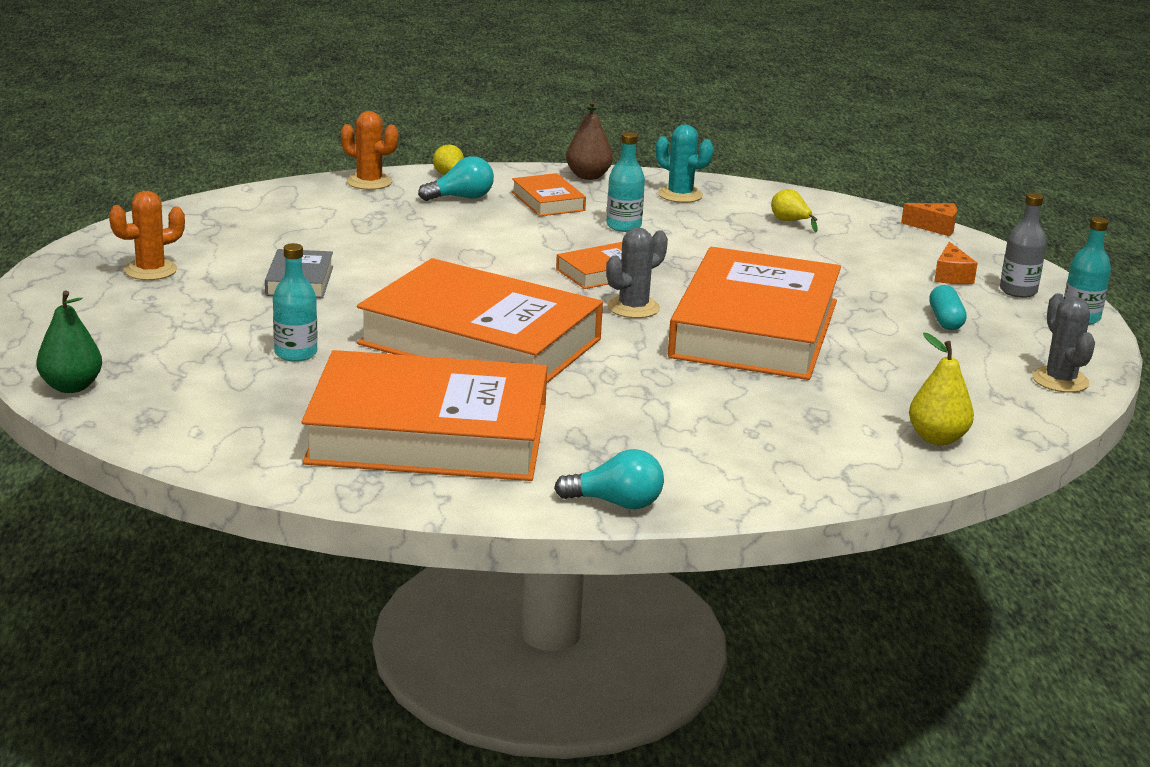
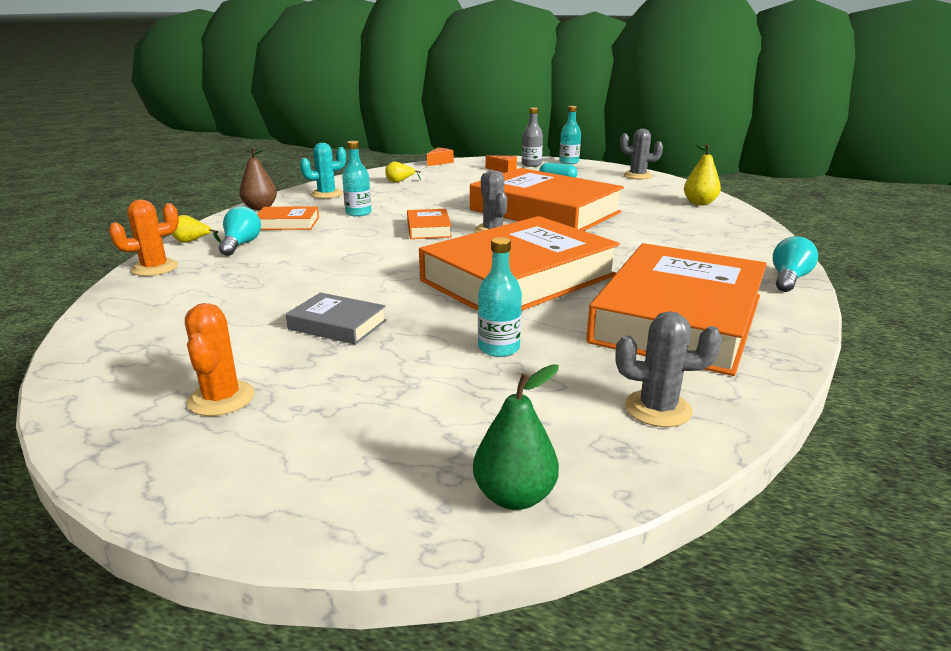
camera: 65 degrees left, 0 degrees up
(219, 430) = (658, 409): none -> grey cactus

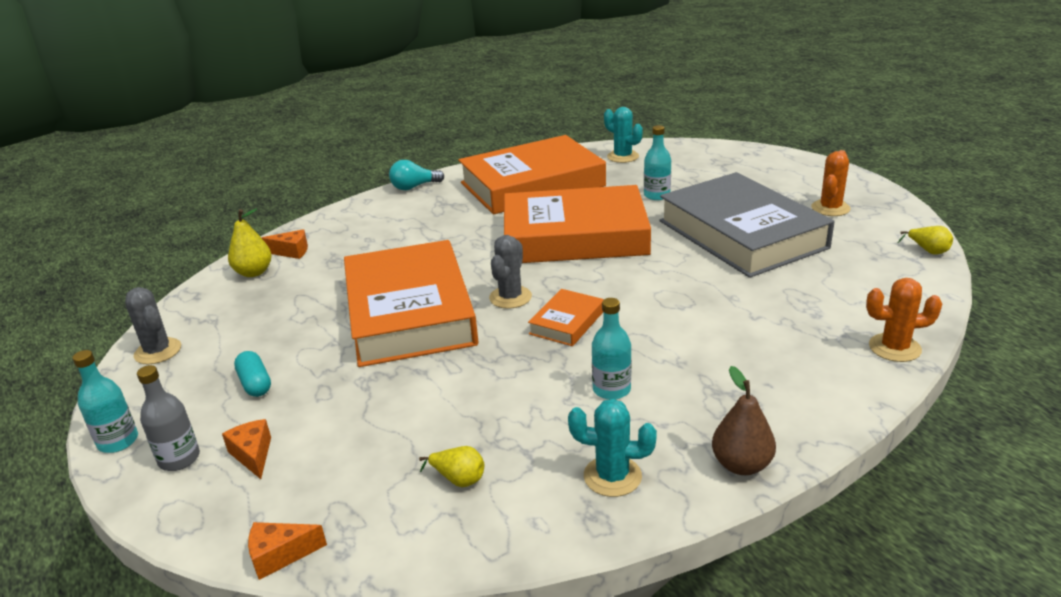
camera: 140 degrees left, 5 degrees up
(192, 242) = (854, 391): yellow pear -> yellow pear (928, 251)
(241, 244) = (792, 363): turquoise light bulb -> none
(287, 223) = (718, 396): orange book -> none
(337, 325) = (741, 234): grey book -> grey book, size x2.37
(514, 496) = (718, 150): green pear -> none
(658, 409) = (623, 157): grey cactus -> turquoise cactus
(715, 215) = (291, 252): none -> orange cheese

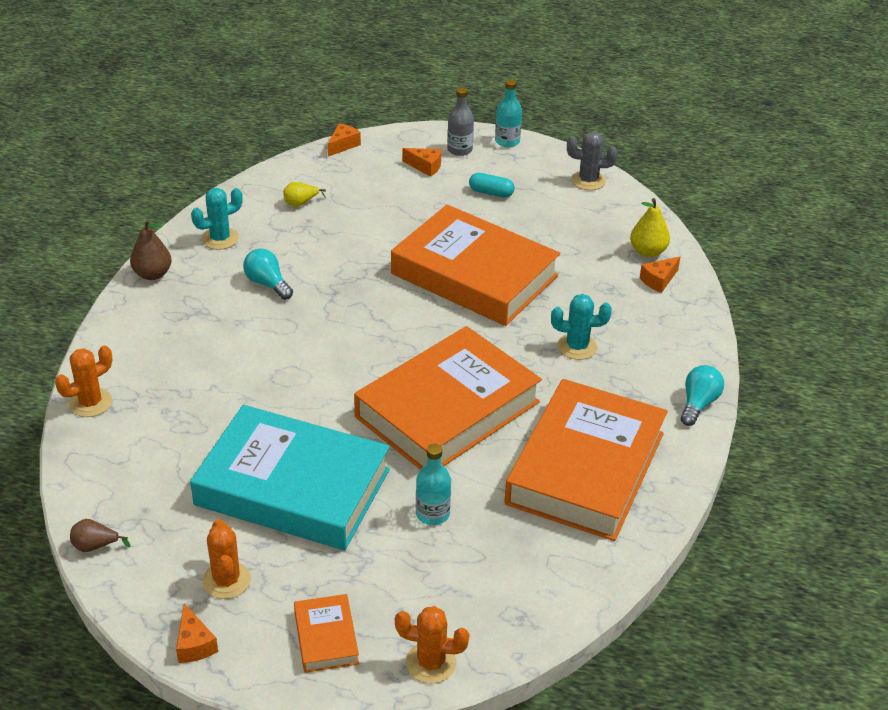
camera: 135 degrees right, 10 degrees up
(510, 297) = (419, 320): grey cactus -> none
(567, 322) = (350, 318): orange book -> orange book (326, 637)
(611, 389) = (267, 284): turquoise bottle -> turquoise light bulb
(623, 157) = (551, 579): turquoise cactus -> turquoise cactus (577, 346)
(728, 151) = (431, 663): none -> orange cactus
(741, 234) = (292, 487): grey book -> turquoise book
(872, 191) = (194, 644): none -> orange cheese
(928, 251) = (95, 546): yellow pear -> brown pear

